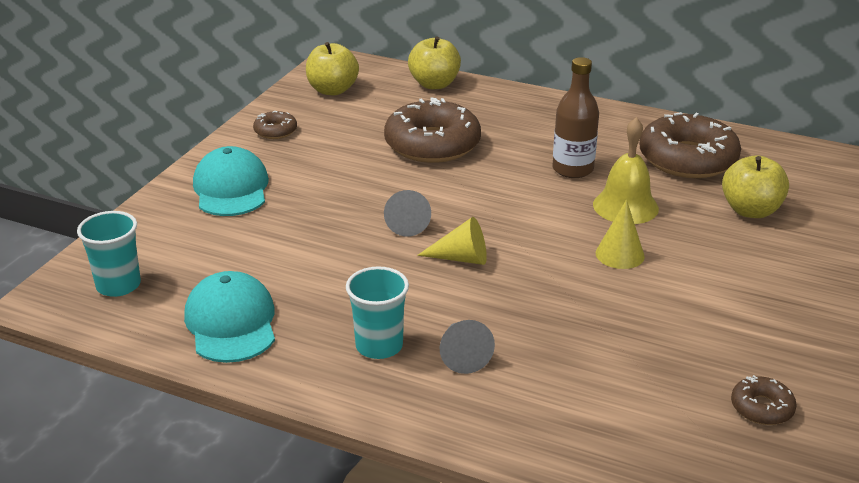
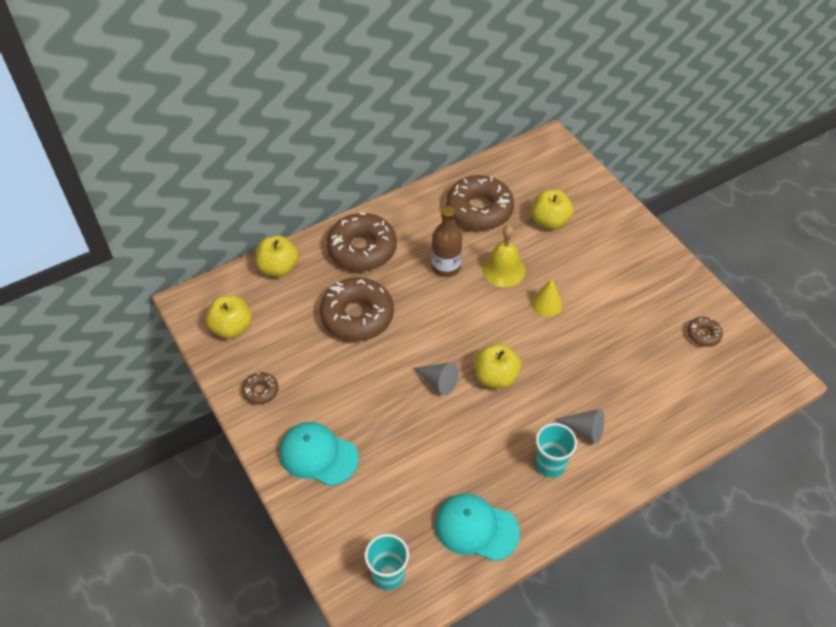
camera: 55 degrees left, 20 degrees up
(461, 258) = (495, 377): yellow cone -> yellow apple
(523, 115) = (362, 249): none -> brown donut

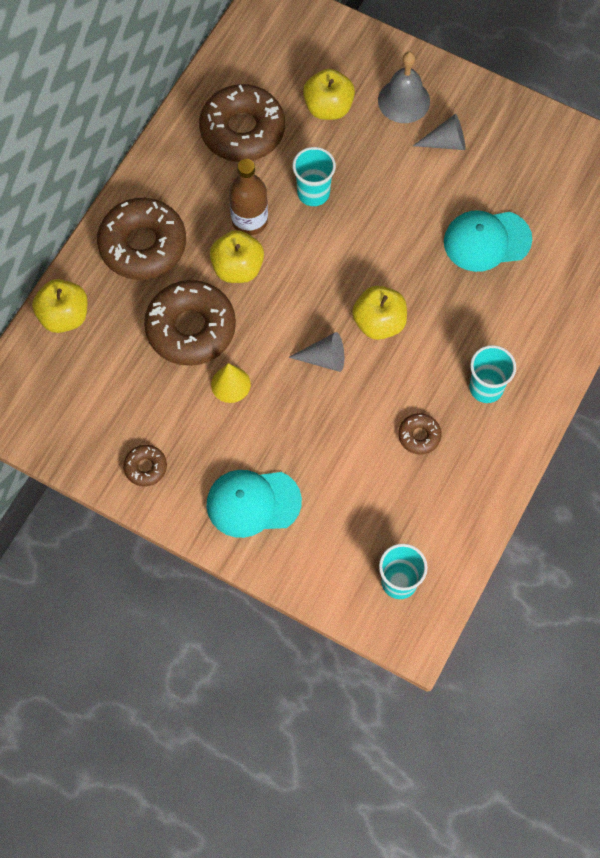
camera: 30 degrees left, 15 degrees up
(232, 328) = (62, 413): yellow apple -> yellow apple (237, 268)
(476, 528) = (454, 491): turquoise cap -> turquoise cap (487, 241)
(503, 269) = (313, 193): yellow bell -> turquoise cup
(546, 304) = (382, 211): yellow cone -> yellow cone (230, 384)
(584, 430) = (498, 334): grey cone -> grey cone (446, 142)
(608, 240) = (404, 100): none -> grey bell
(703, 334) = (557, 167): brown donut -> brown donut (419, 436)

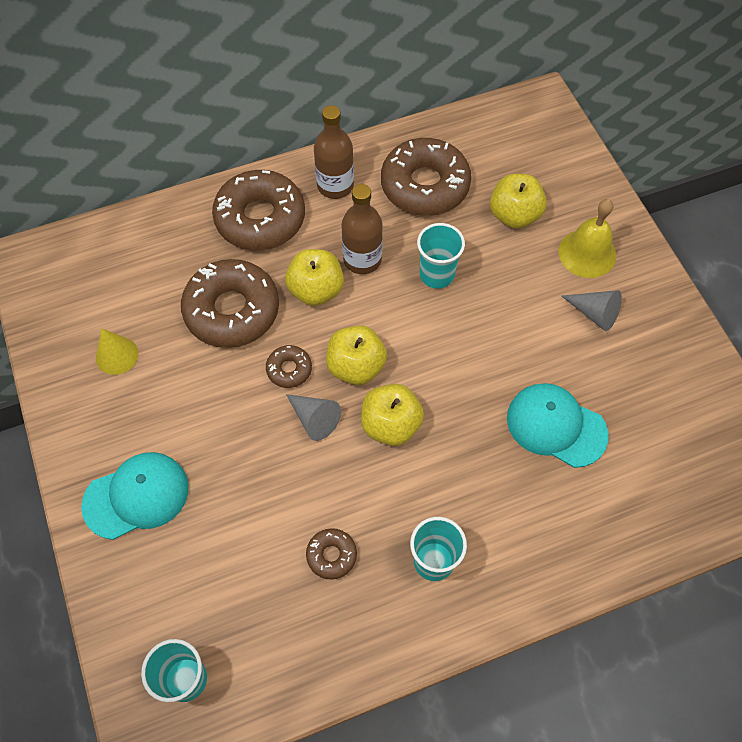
camera: 40 degrees right, 5 degrees down
(64, 316) = (148, 229): yellow apple -> yellow apple (356, 366)
(145, 467) = (86, 395): brown donut -> brown donut (289, 369)
(175, 178) = (335, 185): none -> brown bottle
(230, 384) = (218, 380): yellow cone -> yellow cone (117, 355)
(253, 503) = (136, 496): turquoise cap -> turquoise cap turned 120 degrees clockwise
(404, 100) = (587, 253): grey bell -> yellow bell

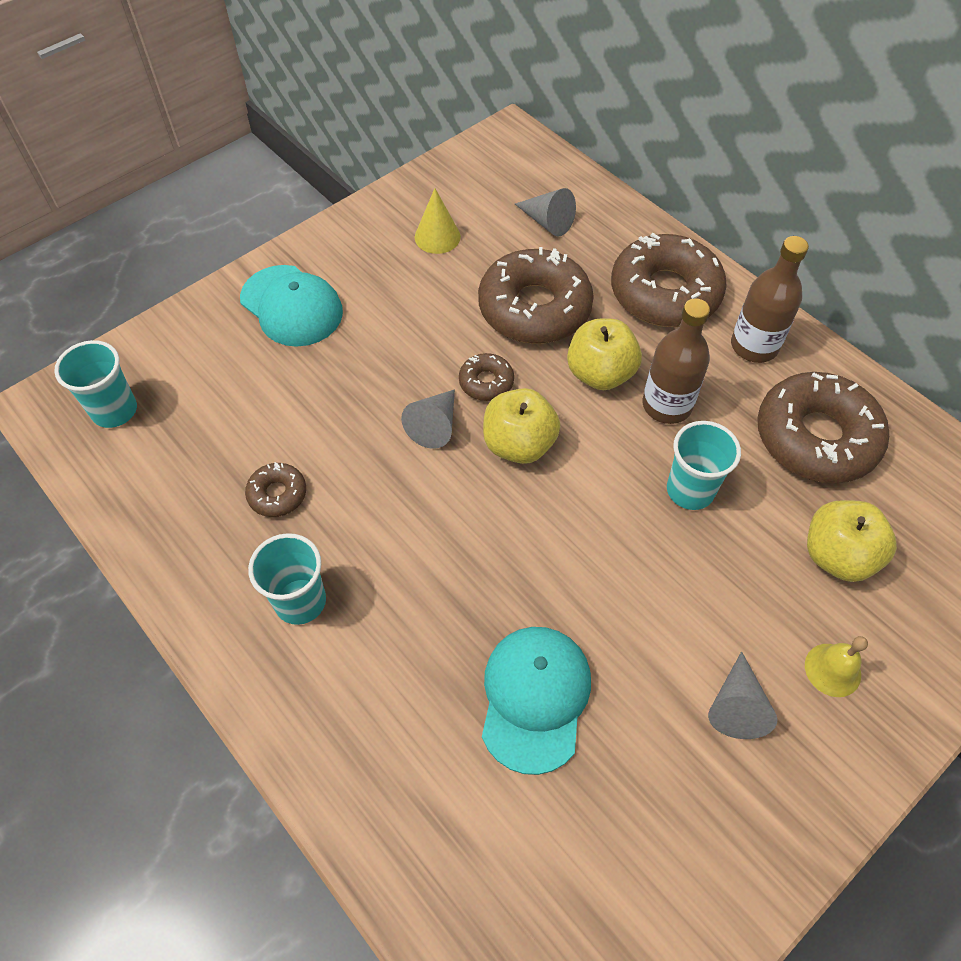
camera: 70 degrees right, 5 degrees down
(145, 268) = (547, 222): none -> grey cone
(390, 425) = (458, 503): yellow apple -> none
(587, 253) = (832, 670): yellow bell -> yellow bell, size x0.62

